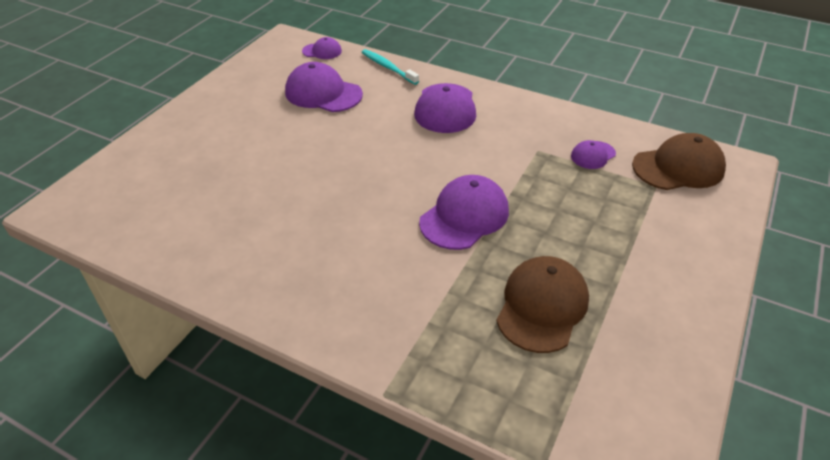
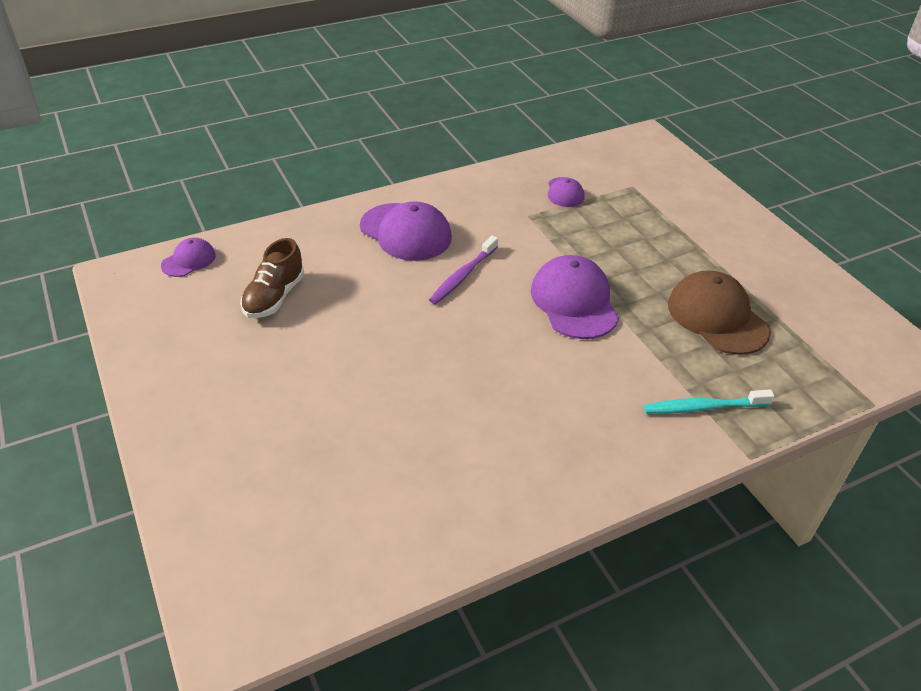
camera: 55 degrees left, 0 degrees up
(323, 93) = (274, 297): purple cap -> brown shoe
(388, 67) = (287, 231): turquoise toothbrush -> turquoise toothbrush (703, 407)
(430, 152) = (463, 276): none -> purple toothbrush
(678, 167) = (622, 164): brown cap -> none

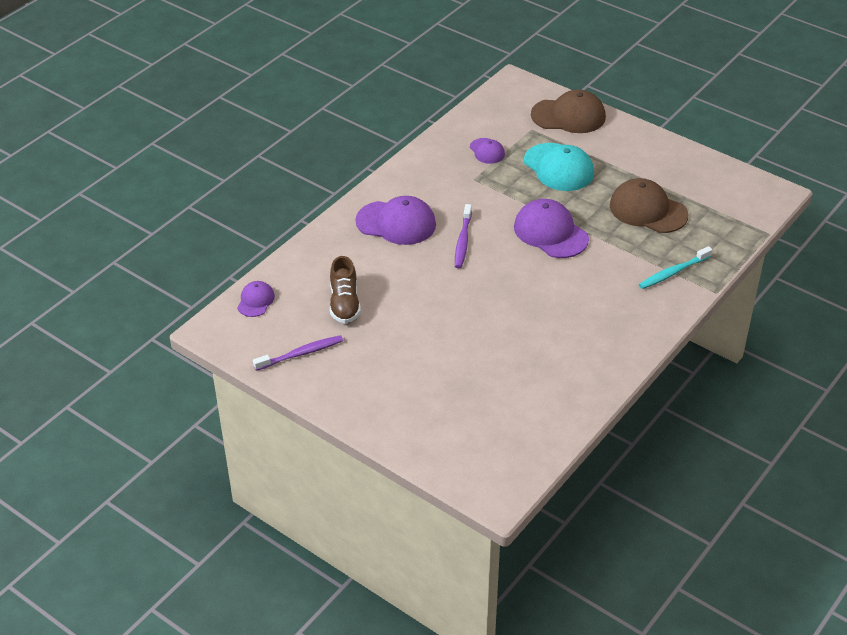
camera: 25 degrees left, 0 degrees up
(177, 334) = (301, 354): none -> purple toothbrush
(636, 234) = (558, 167): none -> turquoise cap
(685, 185) = (568, 116): none -> brown cap

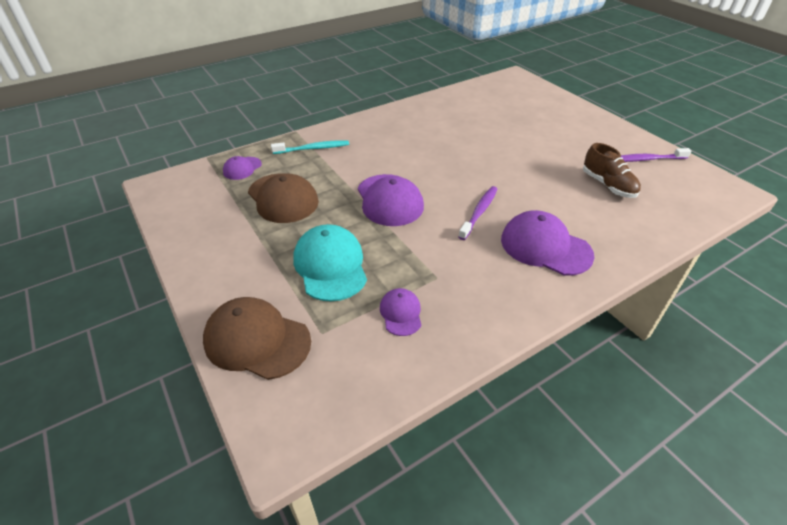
camera: 160 degrees left, 0 degrees up
(255, 301) = (698, 206): purple cap -> purple cap (242, 168)
(344, 304) = (608, 185): brown shoe -> brown shoe turned 135 degrees clockwise

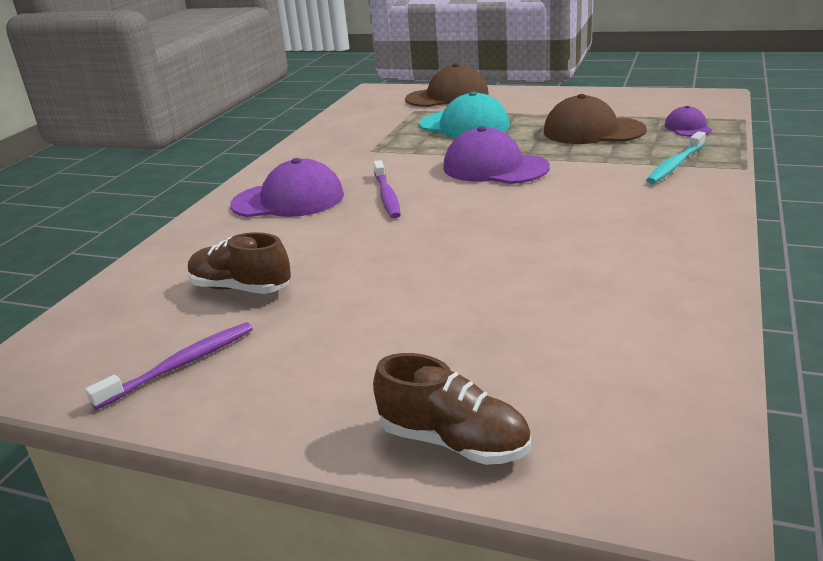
camera: 145 degrees right, 15 degrees down
(401, 313) = (373, 131): purple cap -> none
(559, 102) = (454, 442): none -> brown shoe

